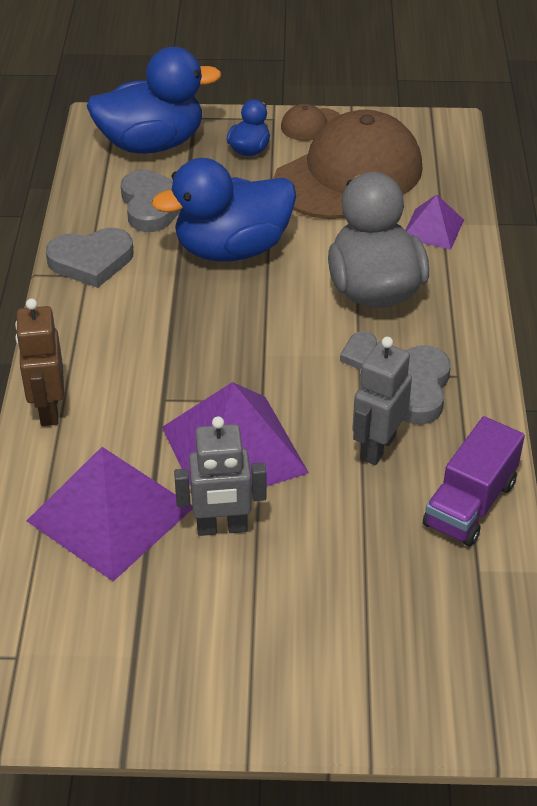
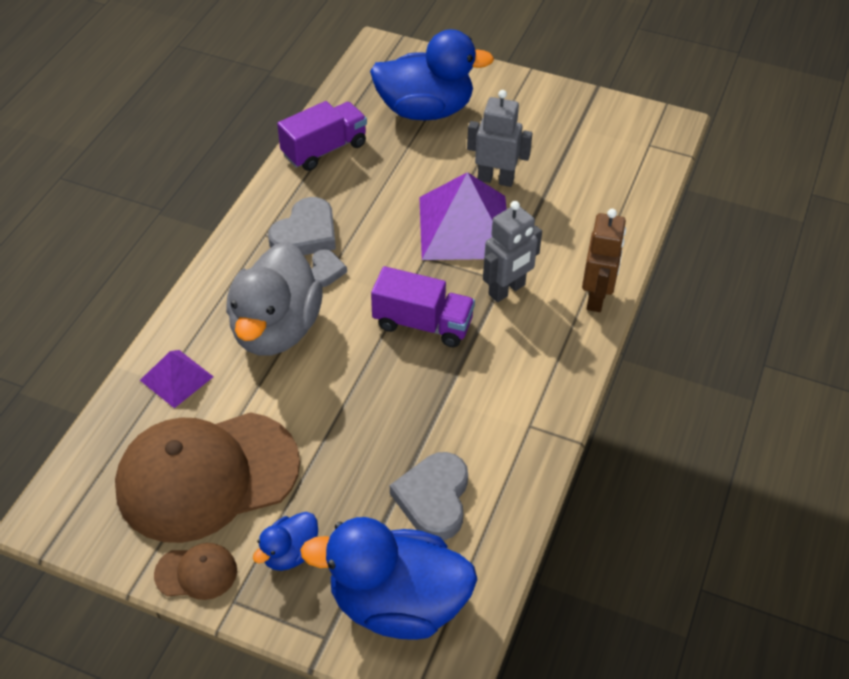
camera: 160 degrees left, 5 degrees up
(91, 261) = (520, 441): grey heart -> none
(110, 514) = (569, 208): purple pyramid -> none
(230, 332) = (422, 324): none -> purple truck
(232, 249) = (378, 413): blue duck -> blue duck (425, 110)
(377, 447) = (361, 200): grey robot -> grey robot (507, 290)

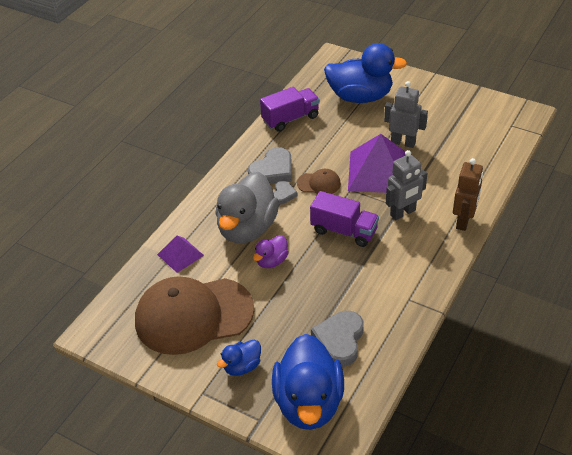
camera: 10 degrees right, 5 degrees down
(196, 573) = (181, 373): brown cap -> brown cap (319, 183)
(318, 379) = (271, 261): none -> purple duck
(397, 603) = (308, 403): blue duck -> blue duck turned 105 degrees counterclockwise

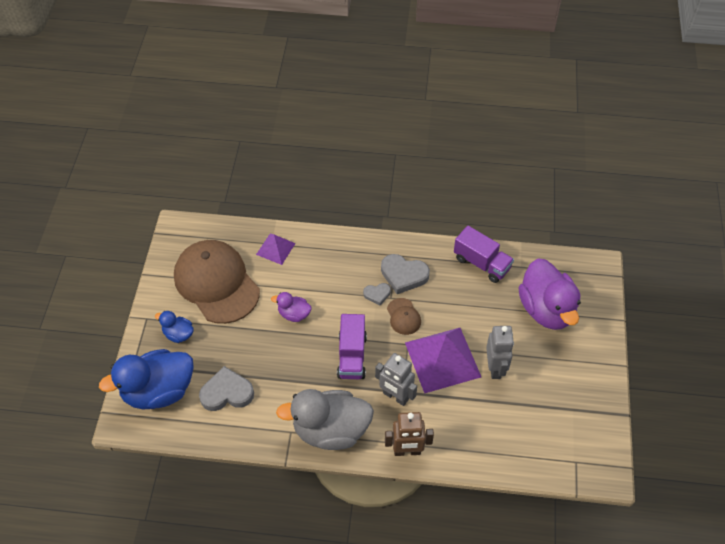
camera: 65 degrees right, 10 degrees up
(247, 228) = (324, 283): grey duck -> grey duck (330, 430)
(360, 97) = (546, 310): blue duck -> purple duck

